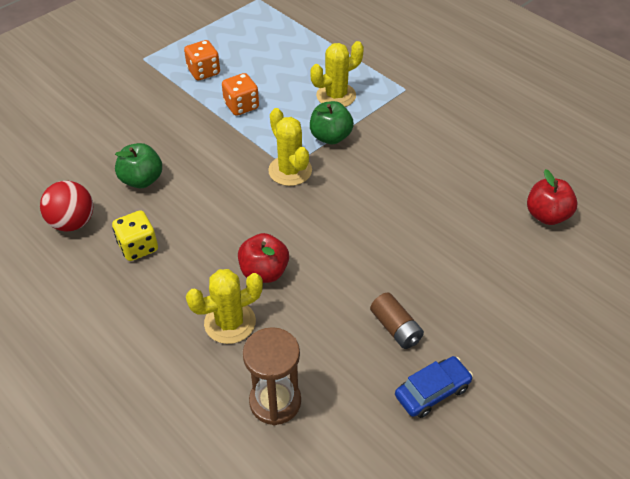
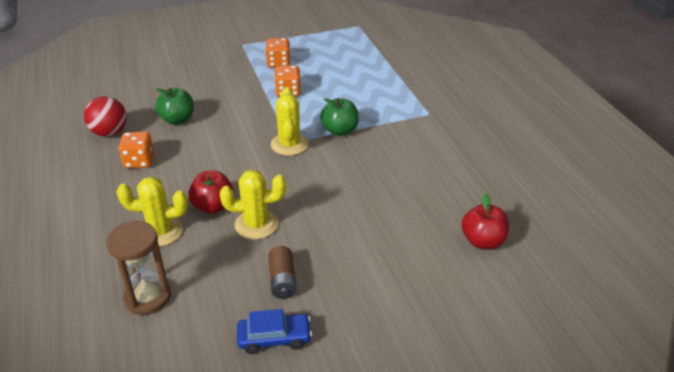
camera: 25 degrees right, 10 degrees down
(138, 247) = (139, 161): yellow dice -> orange dice
(336, 96) = (367, 104): yellow cactus -> yellow cactus (256, 224)

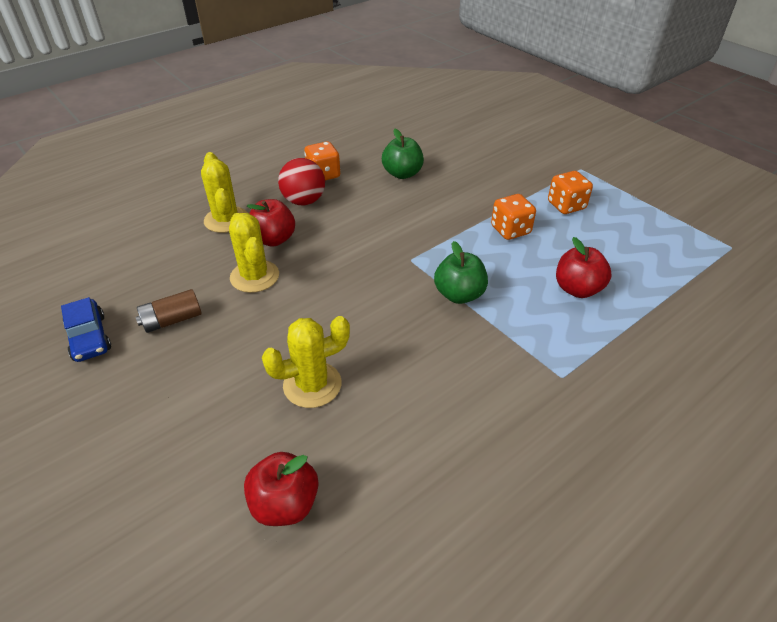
camera: 70 degrees right, 5 degrees up
(109, 133) = (358, 145): red ball -> red ball (304, 201)
(148, 297) = (138, 241): brown hourglass -> none
(289, 144) = (405, 261): yellow cactus -> yellow cactus (312, 385)
(362, 86) = (577, 289): none -> red apple

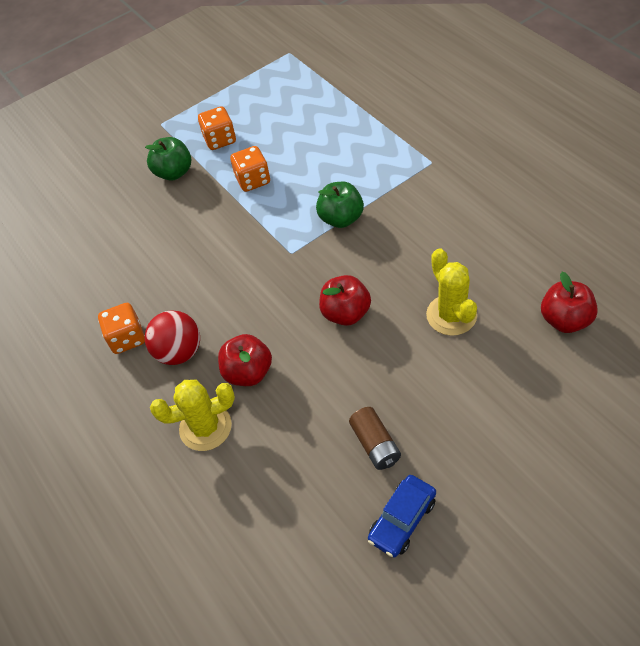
camera: 80 degrees left, 10 degrees up
(89, 337) = (402, 520): blue car -> blue car turned 150 degrees clockwise
(254, 276) = (310, 381): yellow cactus -> none
(402, 174) = (140, 263): green apple -> green apple (174, 172)
(577, 289) = (336, 144): red apple -> red apple (346, 313)

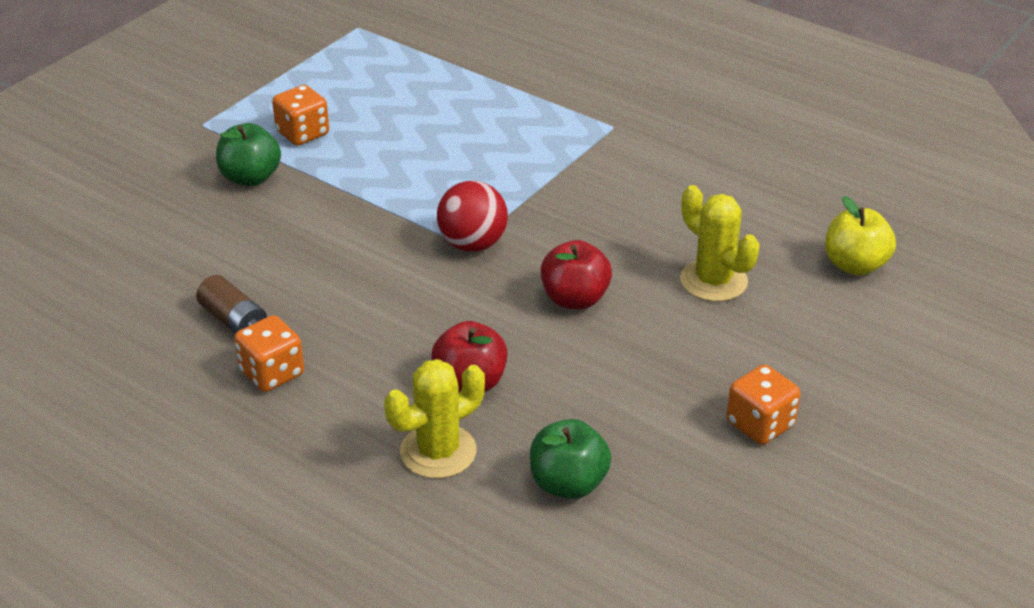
camera: 25 degrees left, 15 degrees down
(179, 352) = (358, 376): red ball -> red ball (473, 244)
(253, 180) = (374, 173): orange dice -> orange dice (760, 424)
(341, 218) = (520, 200): green apple -> green apple (568, 484)
(375, 444) = (679, 428): brown battery -> brown battery (234, 321)
(402, 520) = (750, 498): blue car -> none
(565, 320) = (855, 265): red apple -> yellow apple

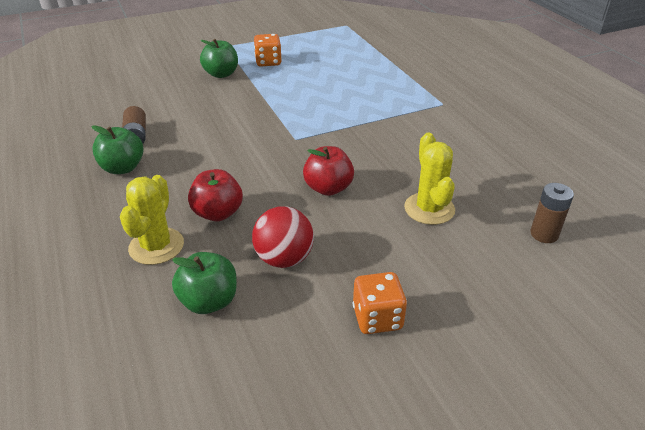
camera: 30 degrees right, 0 degrees up
(272, 373) = (123, 168): orange dice -> green apple
(438, 451) = (156, 246): yellow cactus -> yellow cactus turned 75 degrees counterclockwise
(473, 244) = (299, 139): red ball -> red ball (284, 259)
(855, 265) = (544, 234): yellow apple -> brown battery

